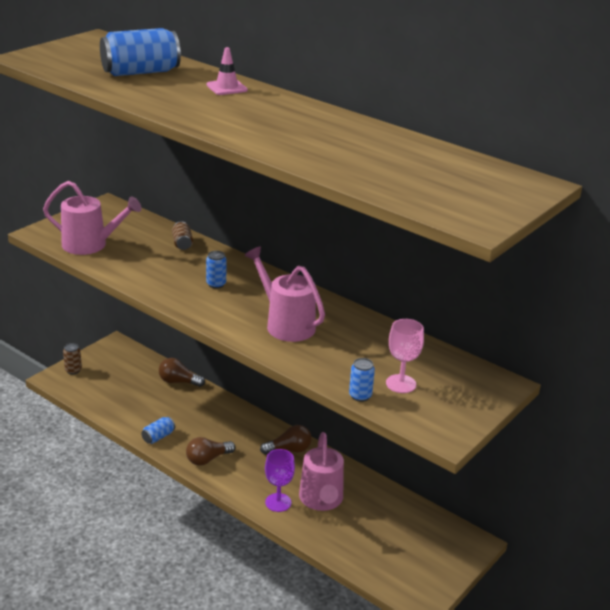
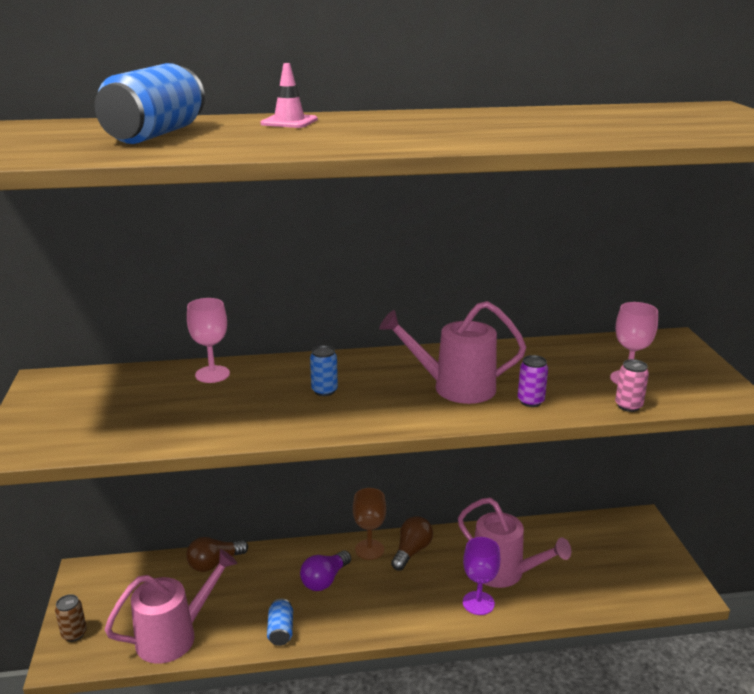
camera: 45 degrees left, 5 degrees down
(91, 245) = (110, 427): pink watering can -> pink watering can (174, 636)
(182, 243) = (212, 374): brown can -> pink goblet
(207, 459) = (360, 614): brown light bulb -> none
(218, 429) = (325, 580): none -> purple light bulb
(267, 432) = (369, 549): none -> brown goblet
(309, 357) = (530, 401): none -> purple can
(360, 396) = (628, 406): blue can -> pink can

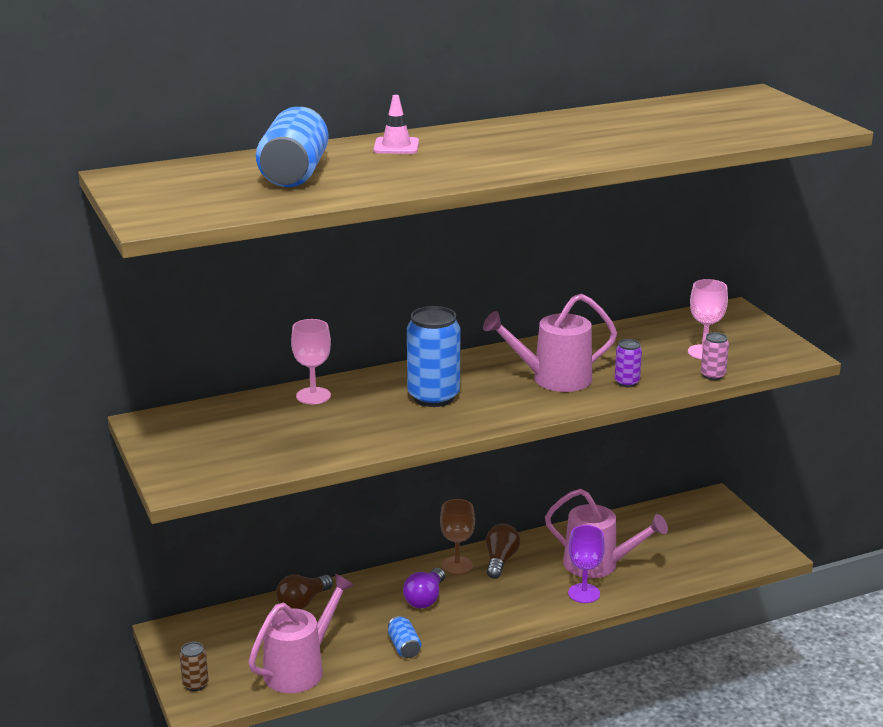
camera: 15 degrees left, 0 degrees up
(324, 391) = (433, 397): blue can -> blue can, size x2.03

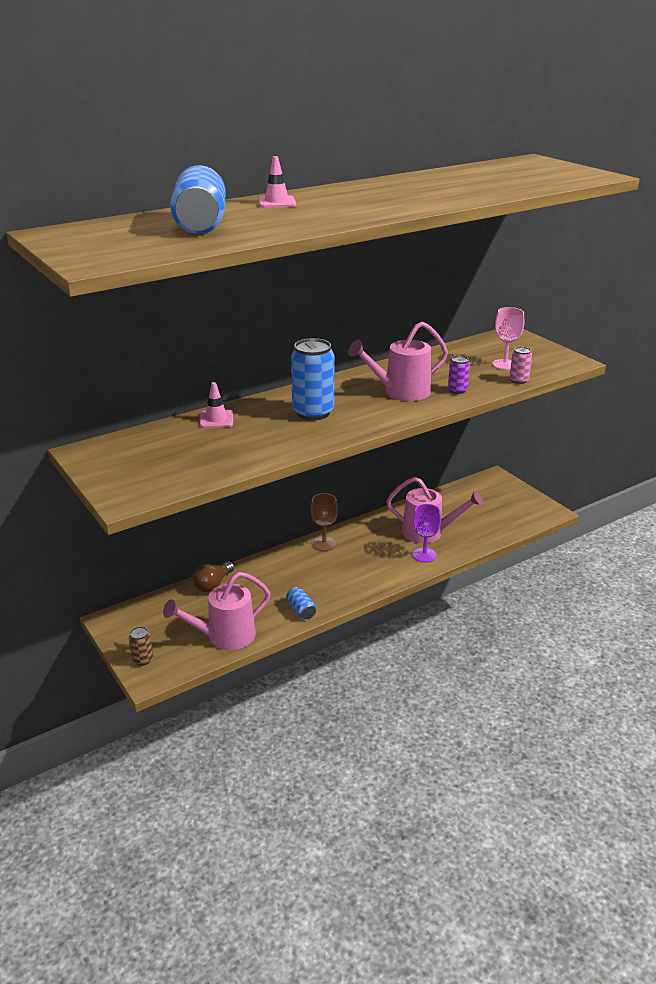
camera: 10 degrees left, 5 degrees up
(300, 668) = (224, 637): pink watering can -> pink watering can turned 150 degrees counterclockwise
(313, 396) = (216, 419): pink goblet -> pink traffic cone
(425, 598) = (307, 571): purple light bulb -> none
(500, 560) = (355, 537): brown light bulb -> none

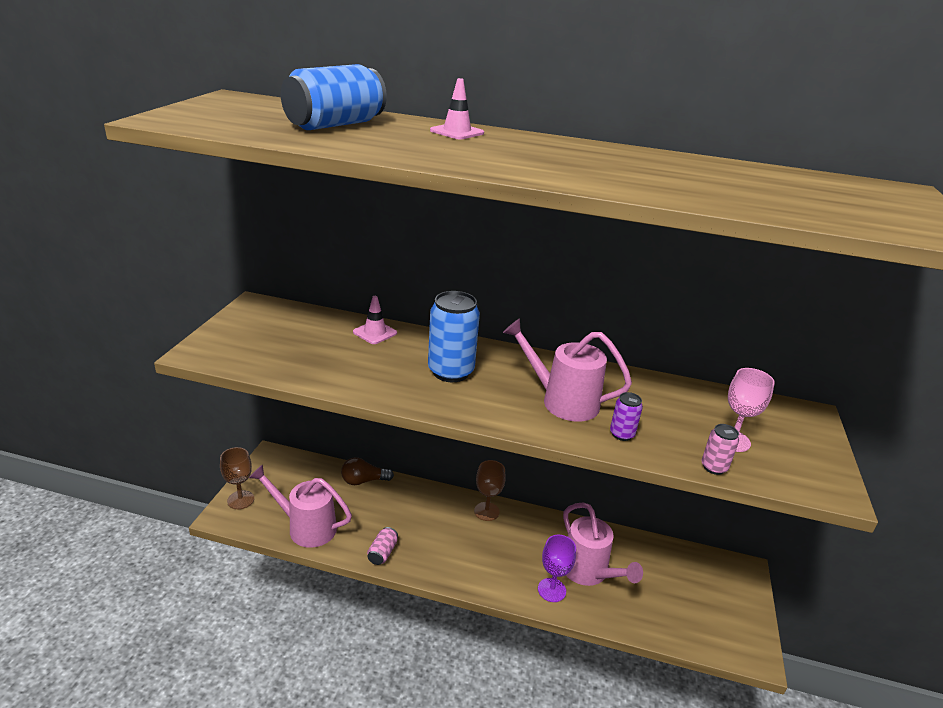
camera: 45 degrees right, 0 degrees up
(142, 660) = (240, 500): brown can -> brown goblet
(301, 610) = (382, 552): blue can -> pink can

